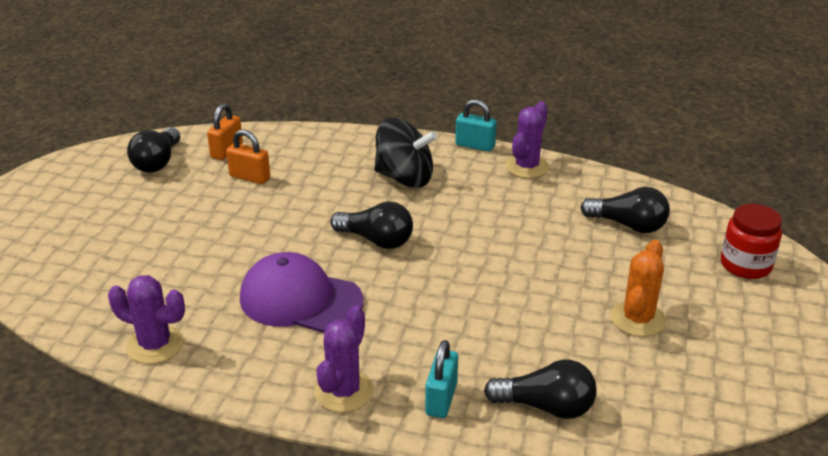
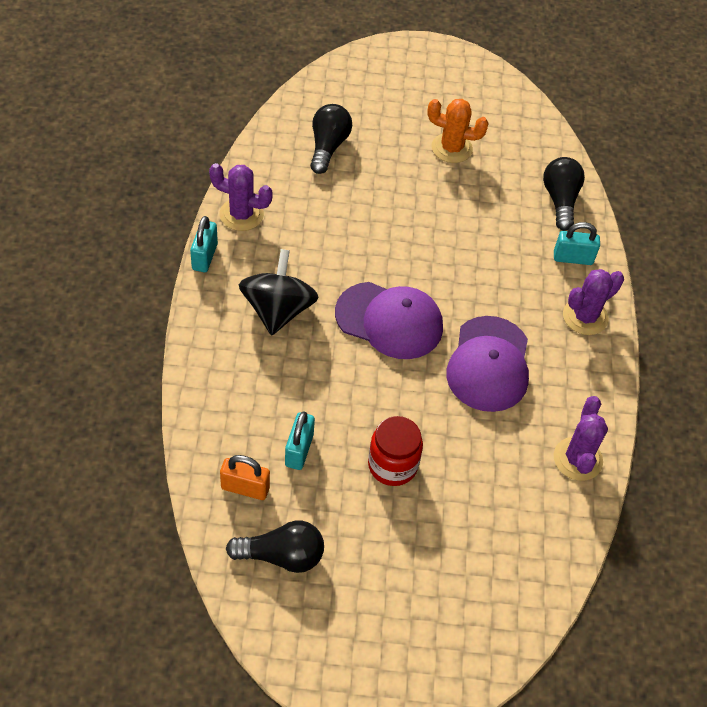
camera: 105 degrees left, 20 degrees up
(250, 177) = (299, 450): orange padlock -> turquoise padlock
(344, 391) = (585, 317): purple cactus -> purple cactus turned 45 degrees counterclockwise
(376, 240) = (389, 320): black light bulb -> purple cap
(745, 265) = (369, 83): red jar -> red jar (392, 465)

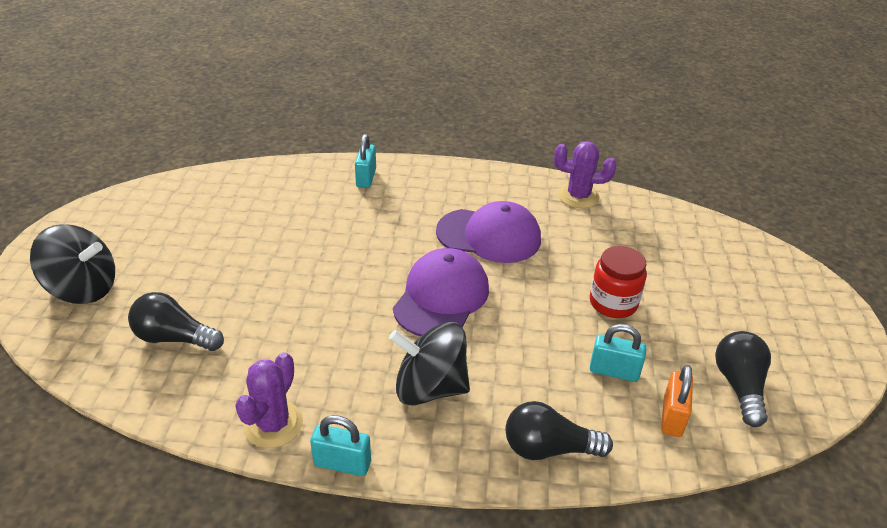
camera: 85 degrees left, 15 degrees down
(380, 85) = (83, 288): none -> black spinning top
(451, 148) = (207, 240): orange cactus -> none
(560, 200) = (295, 178): black light bulb -> black light bulb (549, 448)
(585, 317) = (432, 178): purple cactus -> none

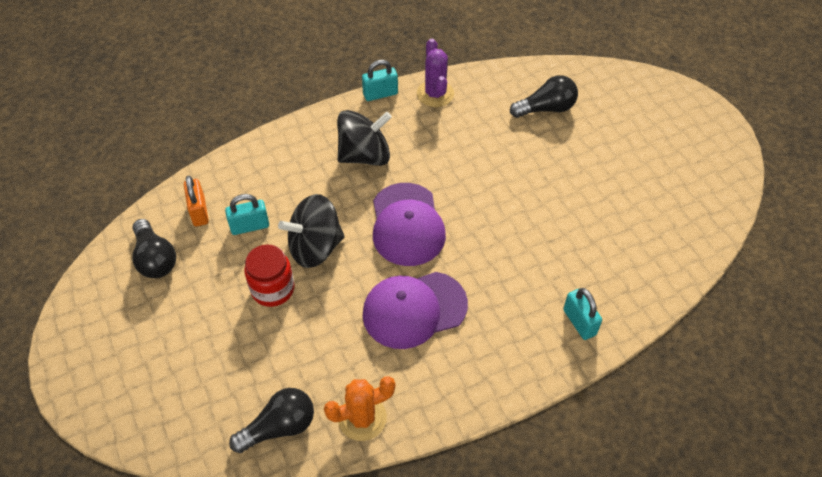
camera: 150 degrees right, 15 degrees up
(83, 288) = (643, 108): black spinning top -> black spinning top (315, 247)
(549, 448) = (270, 154): black light bulb -> black light bulb (279, 427)
(578, 196) = (362, 418): purple cactus -> orange cactus

